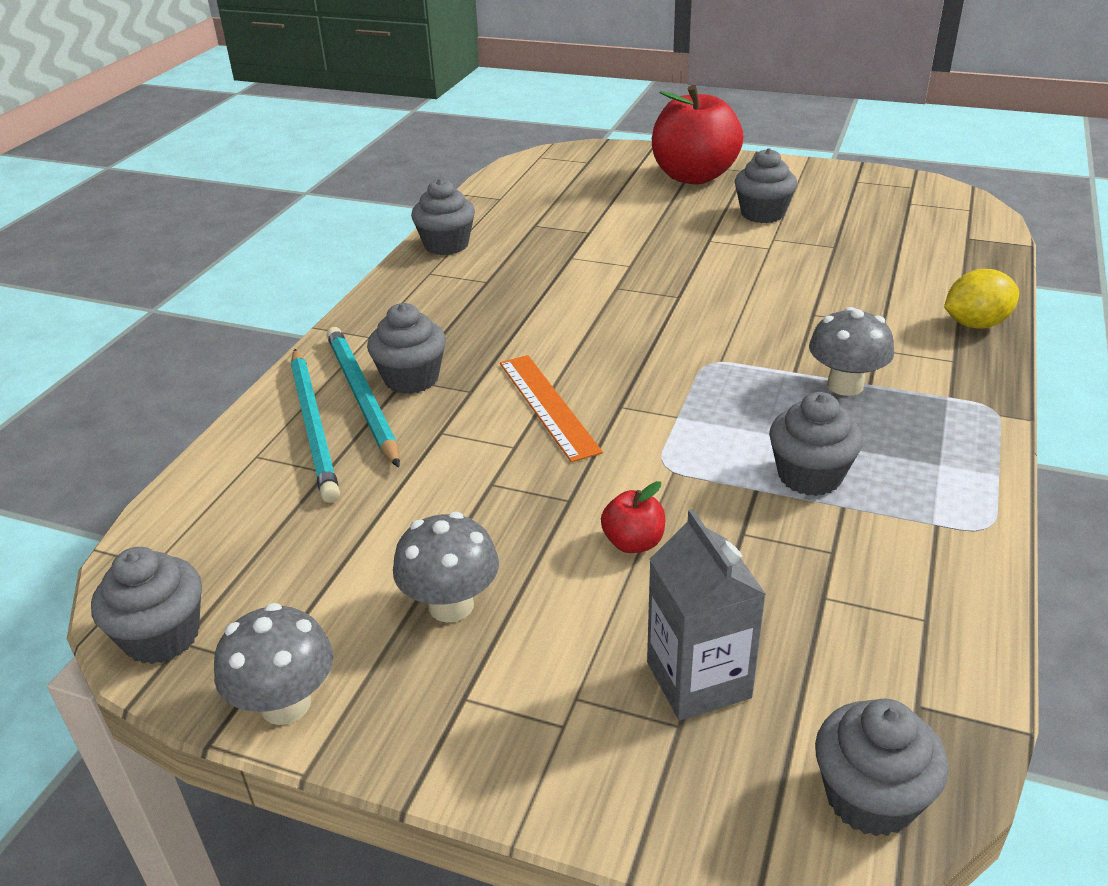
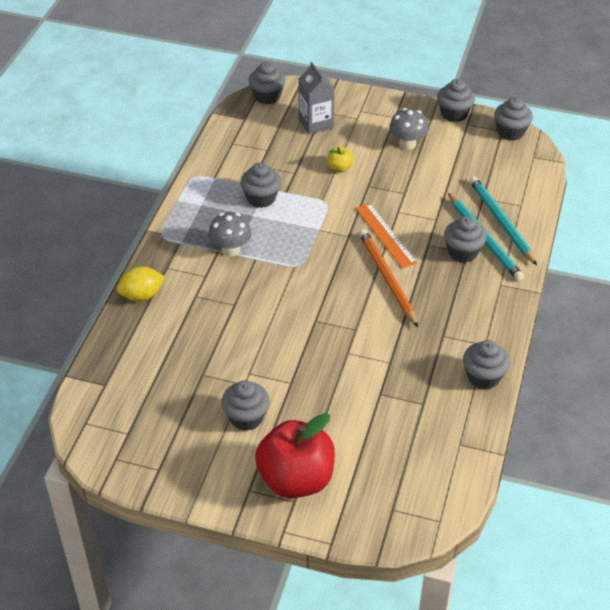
camera: 175 degrees right, 10 degrees up
(285, 704) = (454, 114): grey mushroom -> grey cupcake
(557, 343) = (387, 279): none -> orange pencil
(633, 543) = (339, 168): red apple -> yellow apple

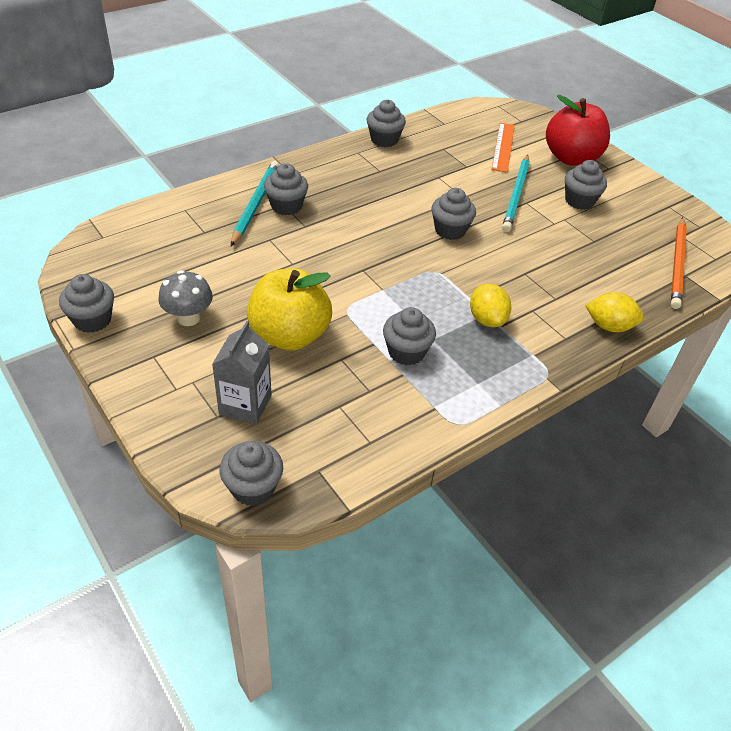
camera: 145 degrees left, 0 degrees up
(230, 249) = (487, 319): grey mushroom -> yellow lemon
(339, 168) = (289, 335): yellow apple -> yellow apple, size x2.37
(385, 235) = (330, 252): orange ruler -> orange ruler (503, 147)
(387, 279) = (373, 222): orange pencil -> orange pencil (677, 264)
(501, 222) = (221, 208): turquoise pencil -> turquoise pencil (516, 195)
(510, 132) = (78, 268): grey cupcake -> grey cupcake (450, 230)

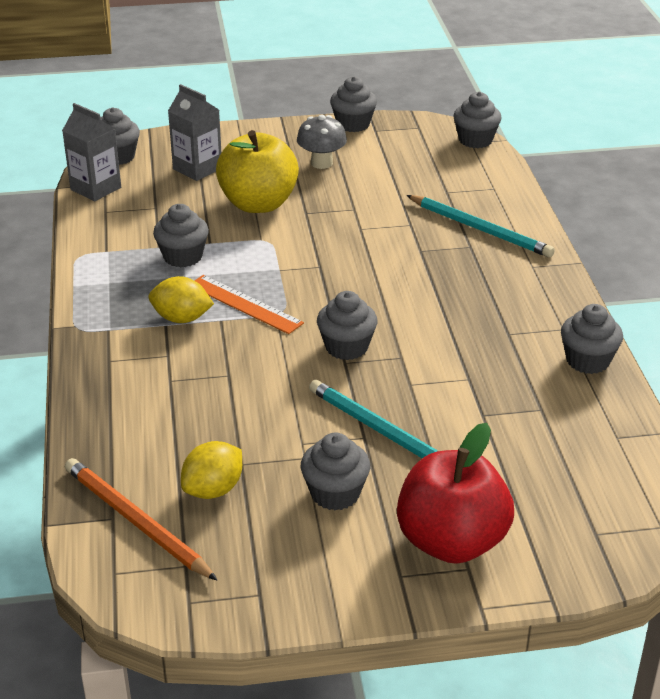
camera: 120 degrees right, 10 degrees down
(286, 206) = (465, 247): grey cupcake -> grey cupcake (475, 140)
(332, 472) = (96, 188): none -> grey carton
(503, 147) = (520, 474): orange ruler -> orange ruler (244, 304)
(609, 326) = (95, 400): yellow lemon -> yellow lemon (213, 490)

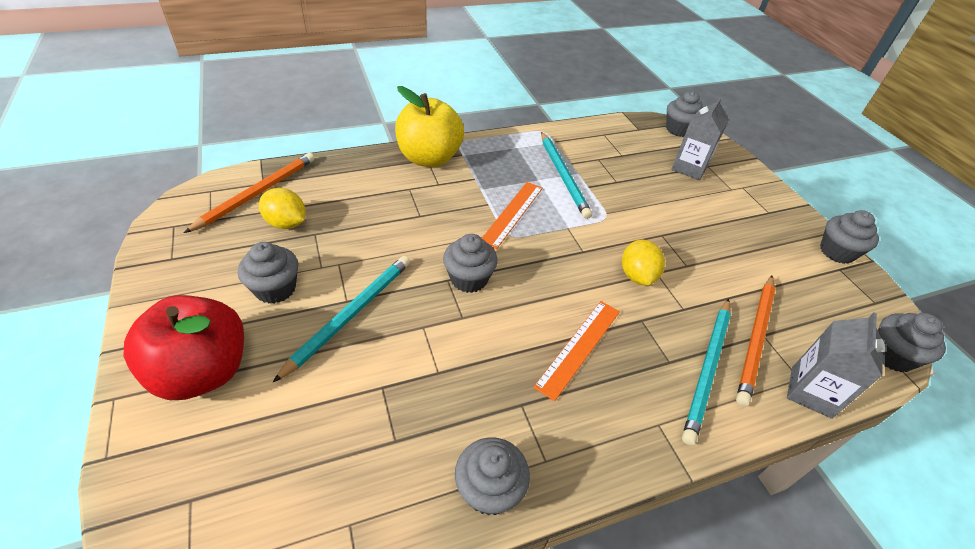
camera: 75 degrees right, 10 degrees up
(96, 188) = (630, 126): grey carton -> grey carton (811, 392)
(181, 318) = (484, 185): yellow lemon -> yellow lemon (637, 276)
(183, 257) = (563, 175): grey cupcake -> turquoise pencil
(258, 204) = (658, 206): yellow apple -> yellow apple (429, 158)
(321, 163) = (750, 237): grey mushroom -> none
(448, 291) = (579, 347): none -> orange ruler
(450, 196) = (755, 338): none -> orange pencil

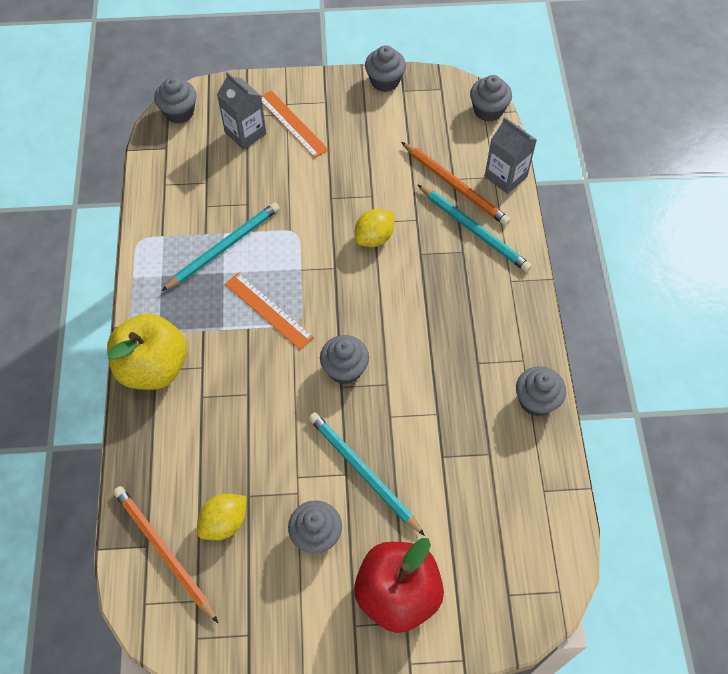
camera: 70 degrees left, 15 degrees up
(563, 175) = (223, 247): turquoise pencil -> turquoise pencil turned 45 degrees counterclockwise
(579, 347) = (436, 307): orange ruler -> orange ruler (292, 124)
(637, 276) = (374, 238): yellow lemon -> yellow lemon turned 60 degrees counterclockwise

